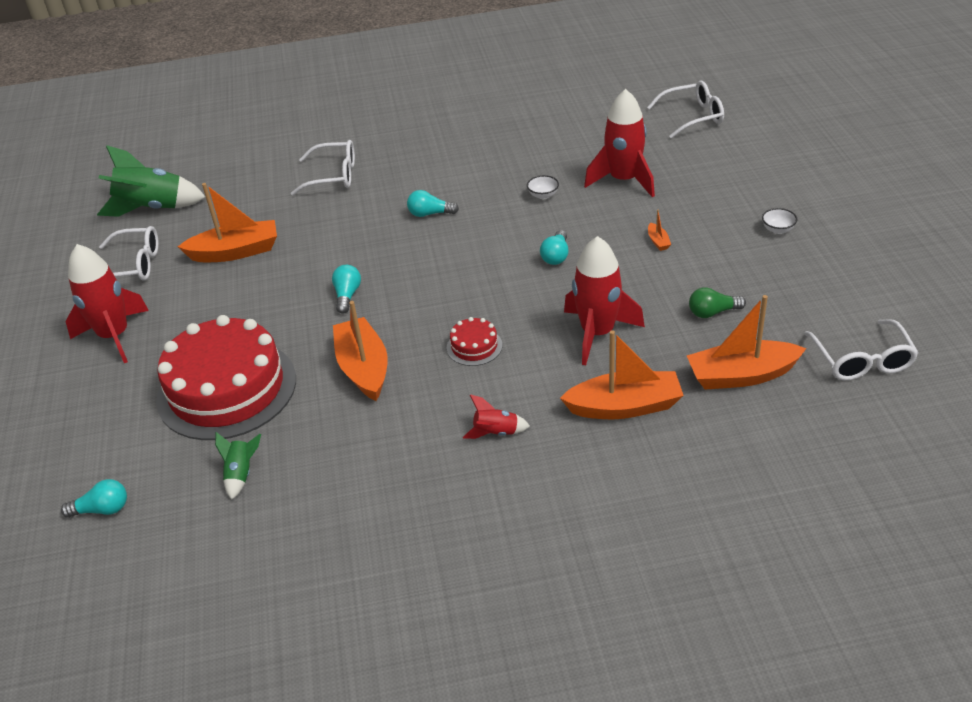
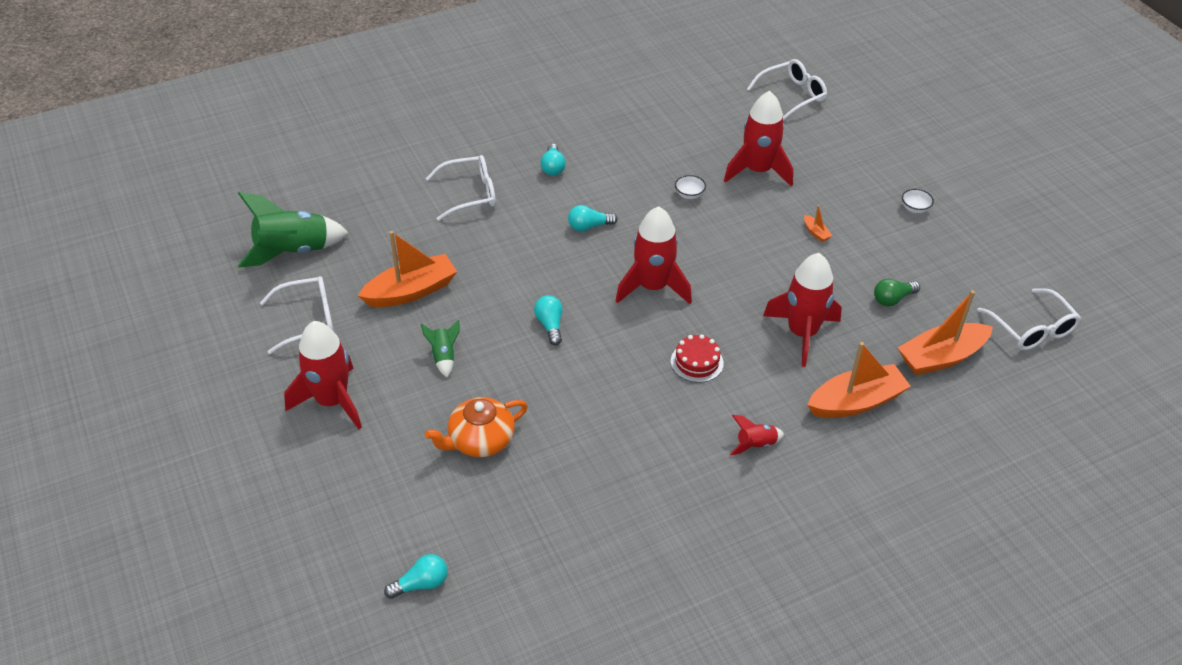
camera: 20 degrees left, 5 degrees up
(227, 389) = (480, 440): red cake -> orange teapot
(241, 474) = (539, 524): green rocket -> green rocket (444, 356)
(363, 368) = (603, 399): orange boat -> none
(464, 273) = (652, 287): none -> red rocket
(556, 256) = (730, 258): turquoise light bulb -> turquoise light bulb (553, 167)

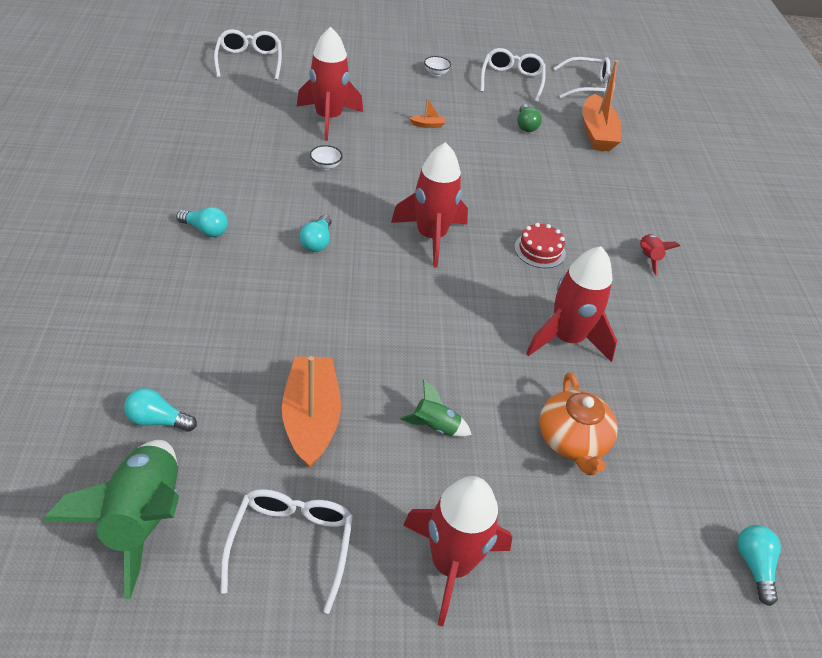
camera: 70 degrees left, 0 degrees up
(470, 194) = (188, 307): white glasses -> white glasses (511, 81)
(550, 325) = (438, 324): turquoise light bulb -> turquoise light bulb (158, 420)
(802, 333) = (537, 182): red rocket -> red rocket (566, 339)
(856, 402) = (623, 189): orange boat -> none

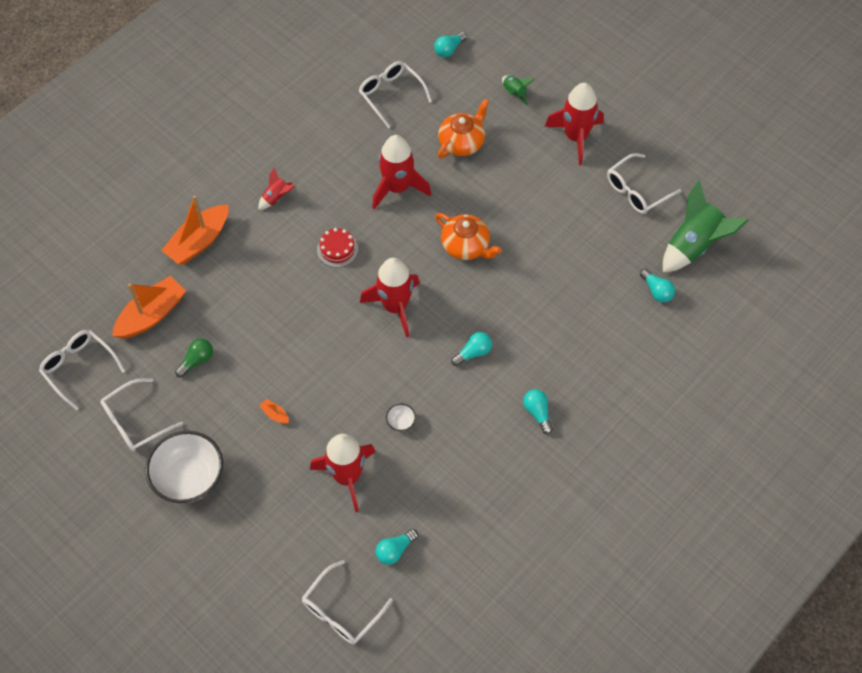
camera: 130 degrees left, 15 degrees up
(244, 100) = (395, 550): none -> turquoise light bulb
(311, 418) = (579, 240): orange boat -> orange boat (199, 241)
(430, 328) = (466, 246): none -> orange teapot
(435, 426) = (522, 194): green rocket -> green rocket (514, 93)
(436, 73) = (189, 477): white bowl -> white bowl, size x2.49
(716, 439) = (391, 95): none -> white glasses

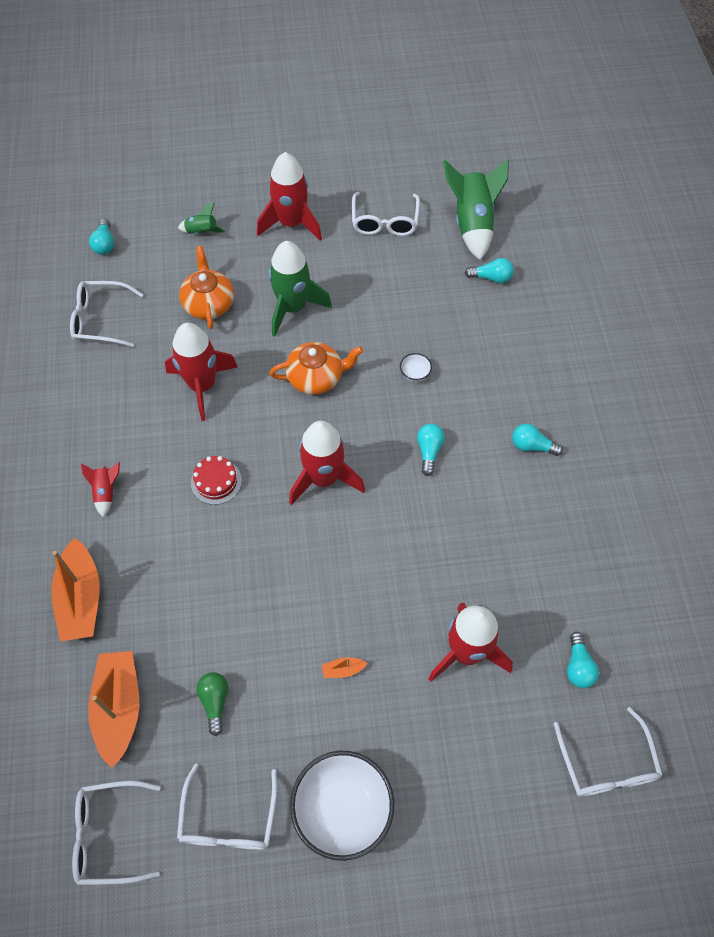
camera: 50 degrees left, 0 degrees up
(401, 422) = (448, 562): white bowl -> white bowl (415, 373)
(507, 191) = (293, 308): none -> green rocket

